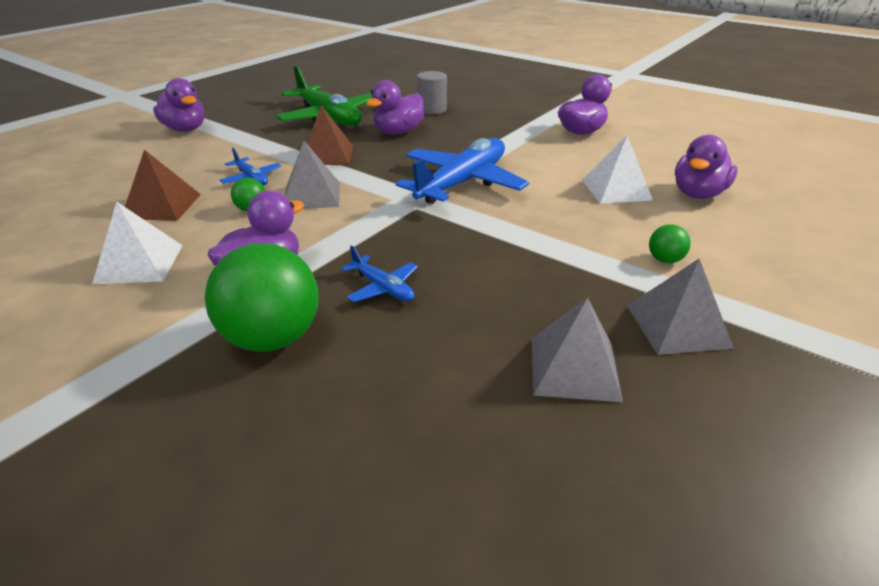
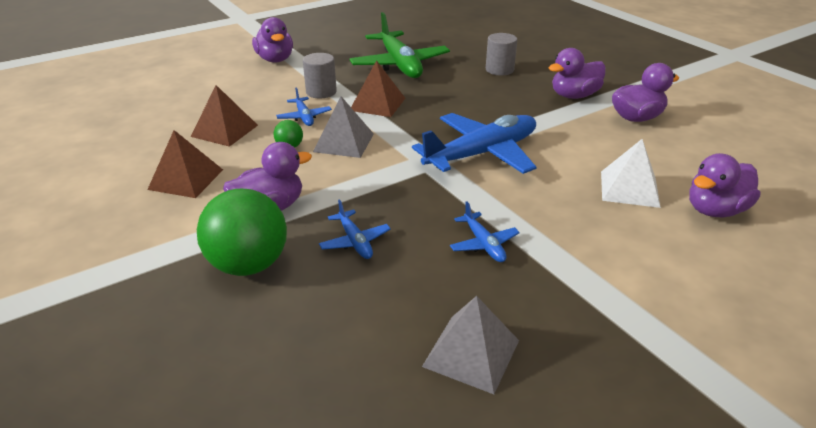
camera: 20 degrees right, 0 degrees up
(139, 264) = (186, 179): white pyramid -> brown pyramid
(257, 152) = (321, 92): none -> grey cylinder
(398, 132) = (453, 90): purple duck -> purple duck (574, 96)
(518, 263) = (483, 244): none -> blue plane
(665, 260) = (627, 273): green ball -> none
(678, 326) = (593, 340): grey pyramid -> none

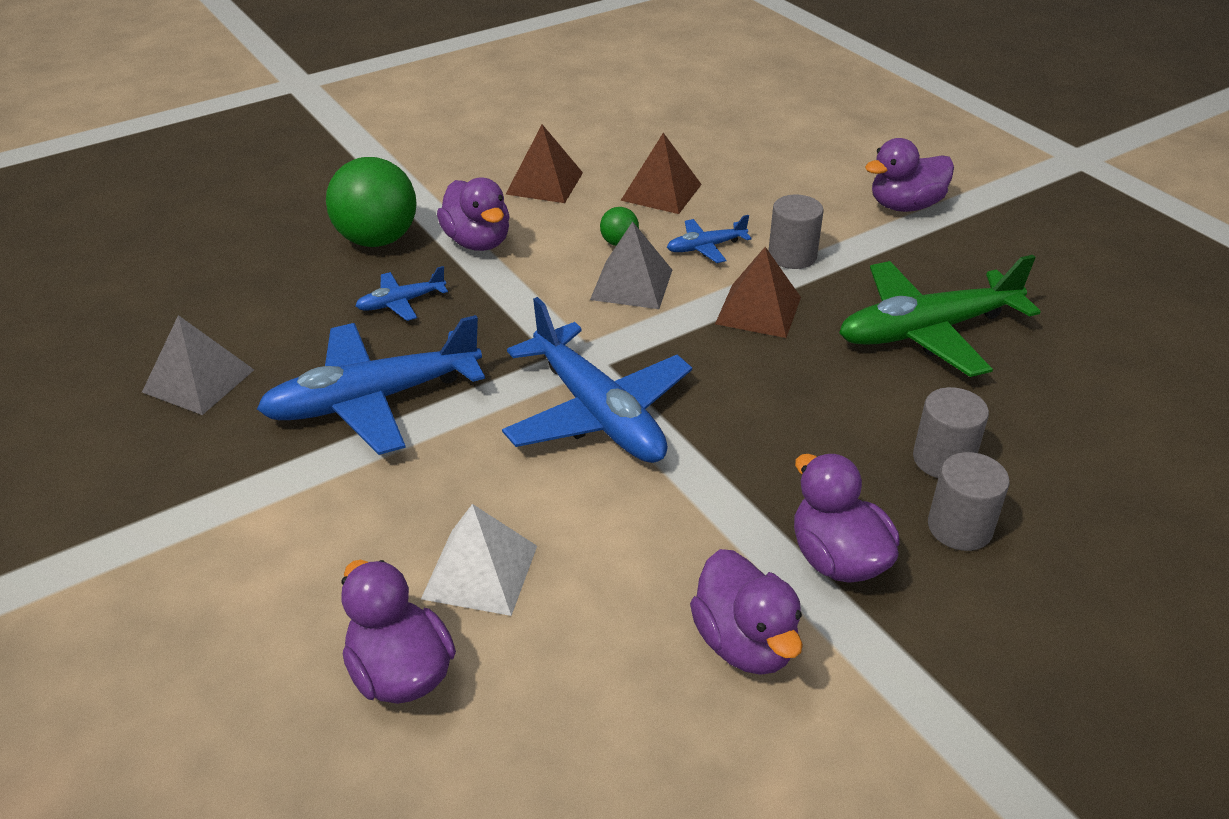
camera: 90 degrees right, 5 degrees up
(483, 244) = (372, 400): blue plane -> blue plane, size x2.16
(543, 71) = (959, 527): none -> grey cylinder

